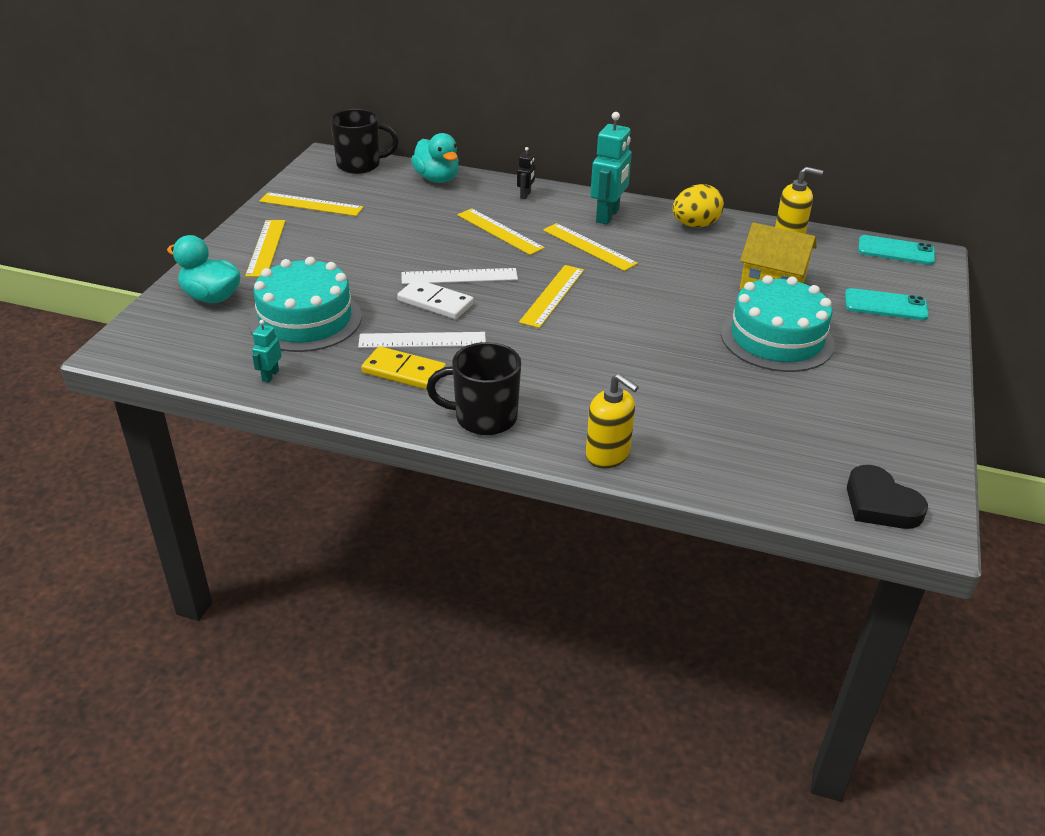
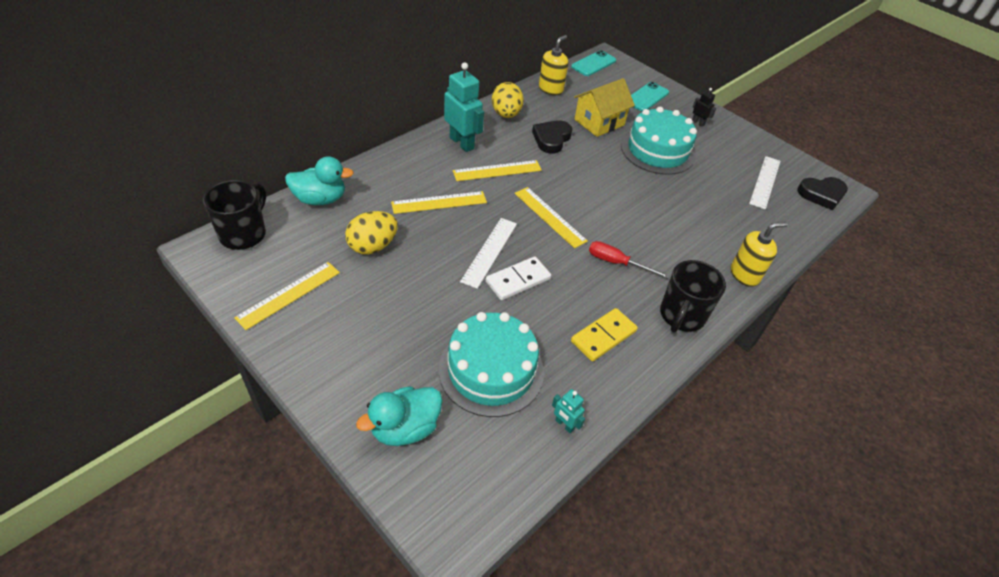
camera: 65 degrees left, 10 degrees up
(266, 248) = (344, 356): yellow ruler -> none
(404, 219) = (373, 246): none -> yellow egg
(422, 340) = (567, 309): white ruler -> white ruler (765, 182)
(525, 195) = (395, 166): black robot -> black robot (698, 122)
(525, 355) = (617, 263): none -> red screwdriver
(691, 262) = (551, 139): none -> black heart

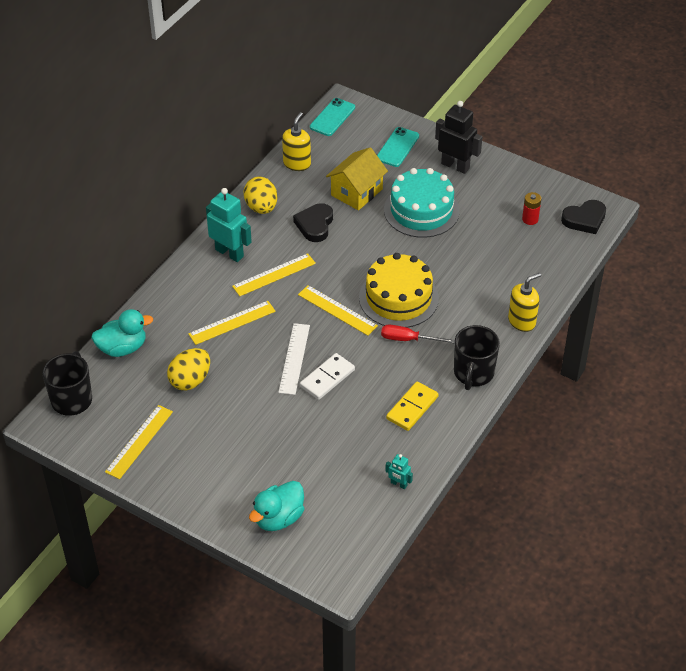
camera: 10 degrees left, 0 degrees up
(491, 370) = (329, 458): turquoise cake -> none
(616, 220) = (398, 298): none -> yellow cake
(698, 122) = (455, 166): black robot -> black robot, size x2.05
(765, 182) = (530, 219): white ruler -> red battery

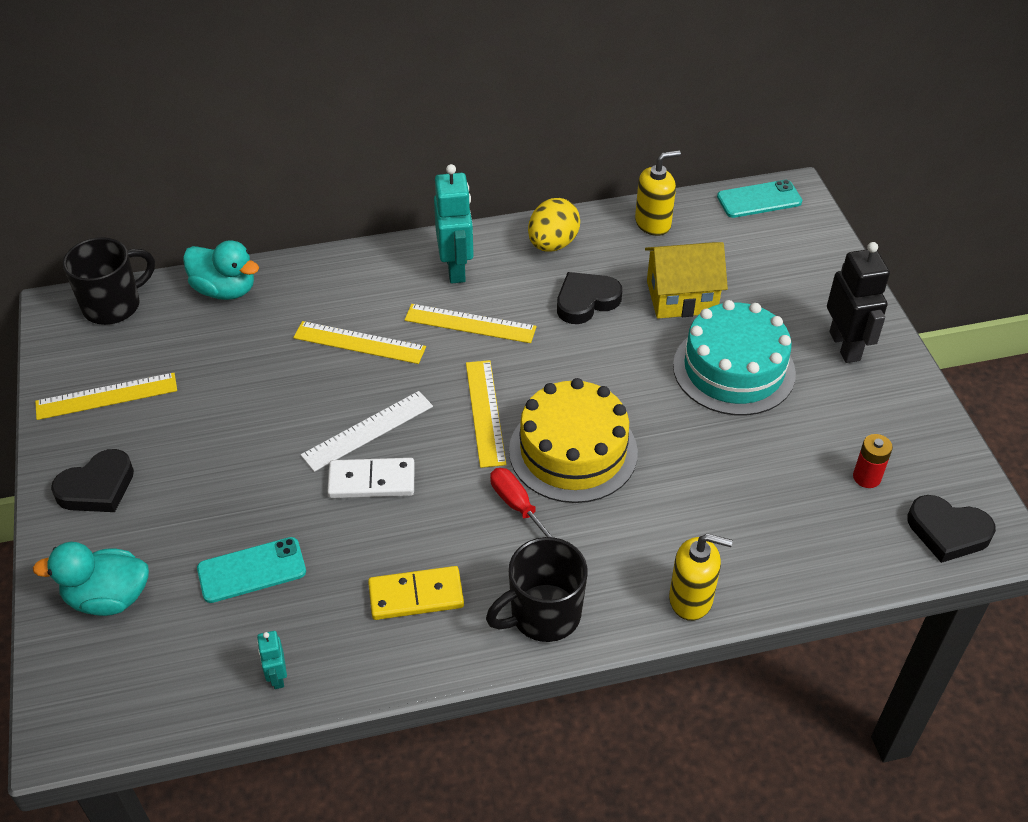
camera: 45 degrees right, 0 degrees up
(190, 380) = (237, 372): yellow egg -> none
(200, 482) = (97, 487): none -> black heart
(397, 147) = (797, 279): turquoise phone -> turquoise phone (252, 570)

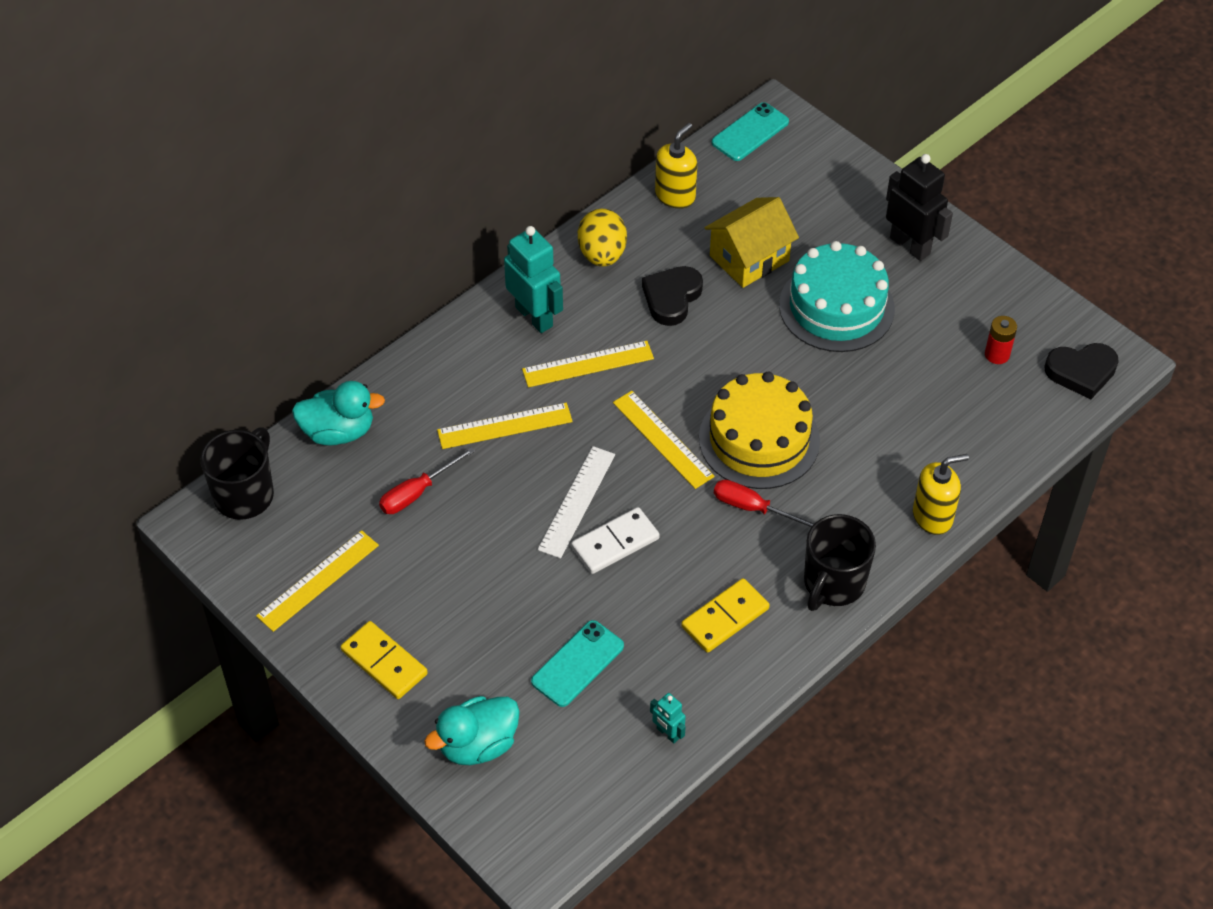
camera: 30 degrees left, 5 degrees up
(97, 487) = (384, 662): black heart -> yellow domino
(244, 363) = (417, 492): none -> red screwdriver

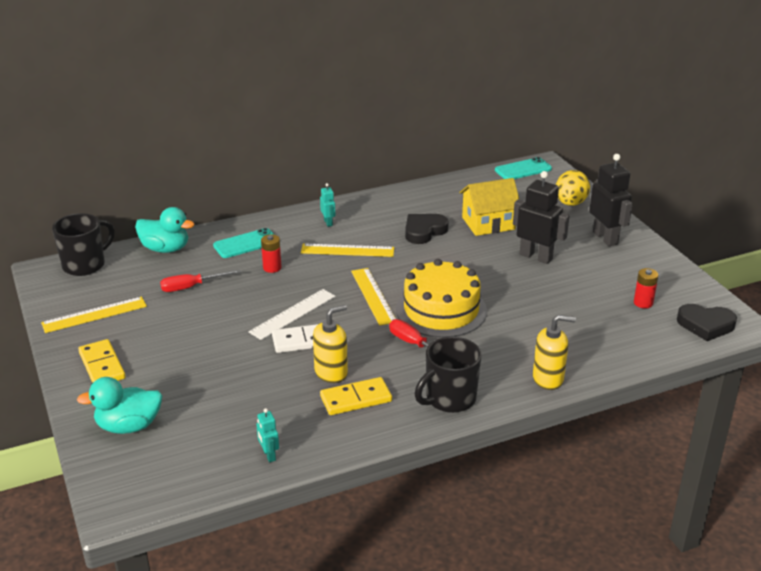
camera: 20 degrees right, 20 degrees down
(504, 426) = (272, 268): yellow ruler -> red battery
(534, 316) = (328, 222): turquoise robot -> turquoise robot, size x0.49
(577, 664) = (232, 399): turquoise phone -> turquoise phone (246, 244)
(602, 254) = (391, 204): yellow egg -> yellow egg (570, 203)
(675, 196) = (456, 187): yellow soap dispenser -> yellow soap dispenser (331, 372)
(836, 307) = (536, 257): turquoise cake -> black robot

